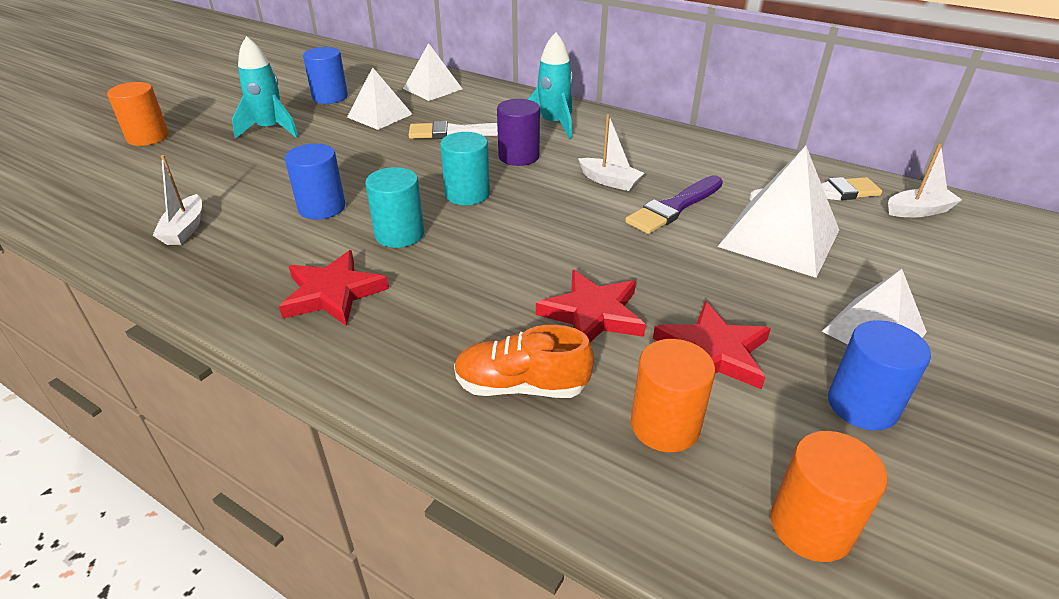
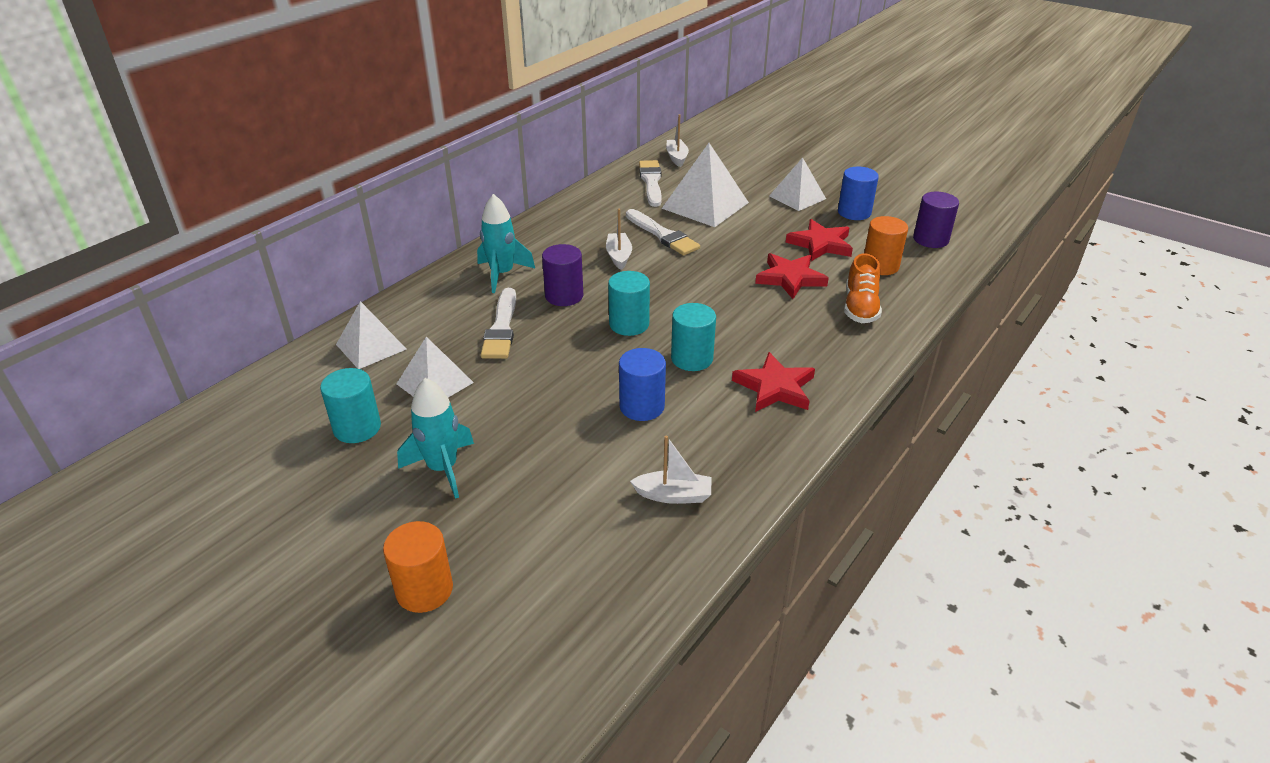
camera: 85 degrees left, 0 degrees up
(330, 97) = (357, 428): blue cylinder -> turquoise cylinder
(609, 181) = (619, 256): white boat -> white boat turned 45 degrees counterclockwise
(674, 207) = (663, 235): purple brush -> white brush
(811, 526) = (930, 239): orange cylinder -> purple cylinder

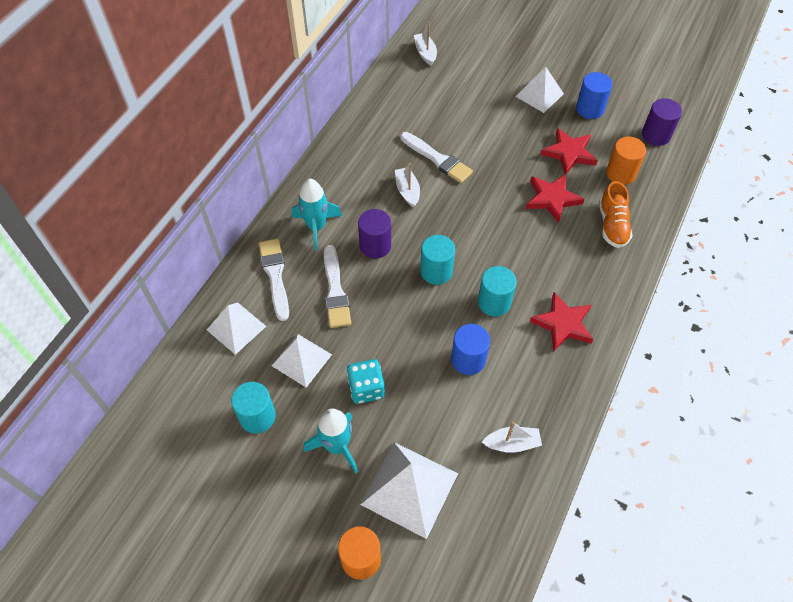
camera: 10 degrees left, 20 degrees up
(503, 418) = (366, 388): none -> turquoise dice
(651, 182) = (411, 90): white brush -> white brush (275, 275)
(705, 205) = (464, 115): white pyramid -> white pyramid (409, 489)

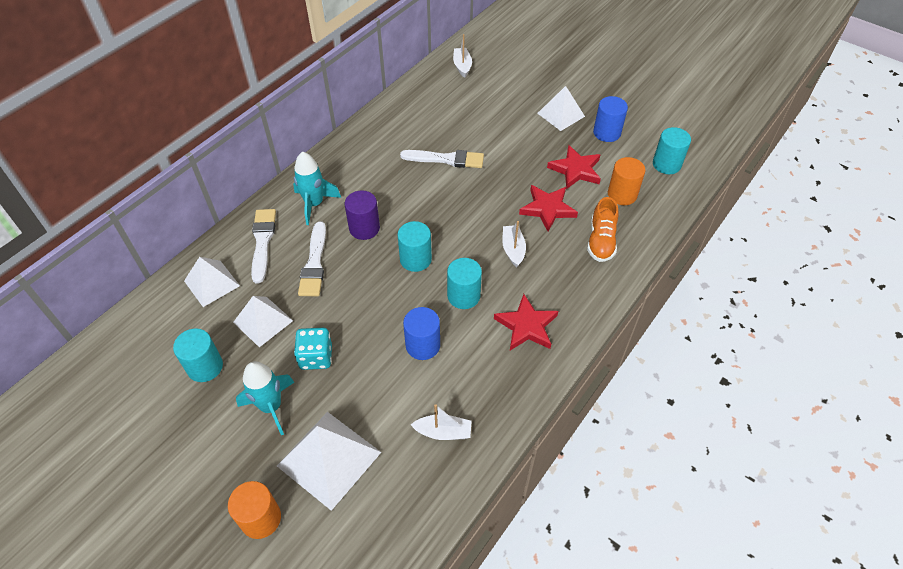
camera: 10 degrees right, 5 degrees down
(407, 191) = (409, 184): white boat -> white boat (513, 249)
(437, 159) = (446, 159): white brush -> white brush turned 45 degrees counterclockwise
(656, 135) = (666, 164): purple cylinder -> turquoise cylinder

